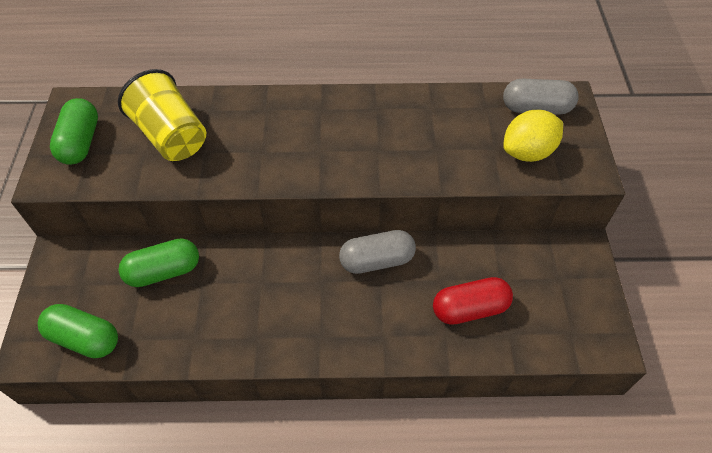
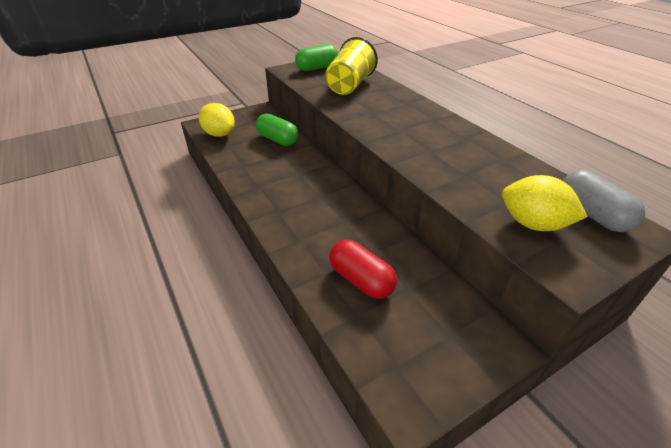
camera: 60 degrees right, 15 degrees down
(85, 338) = (219, 134): green capsule -> yellow lemon
(377, 260) = (359, 214): grey capsule -> none

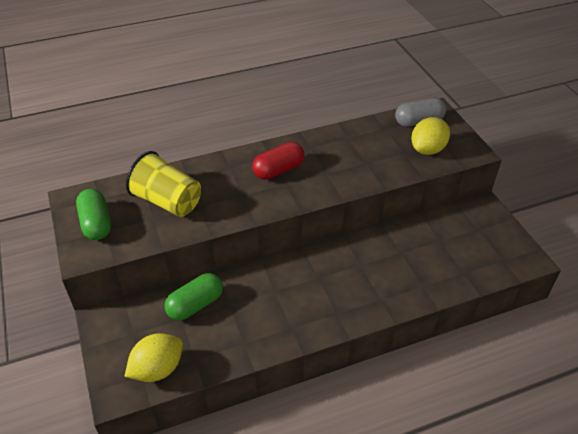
camera: 80 degrees left, 5 degrees up
(361, 280) = (430, 265): red capsule -> red capsule (278, 170)

